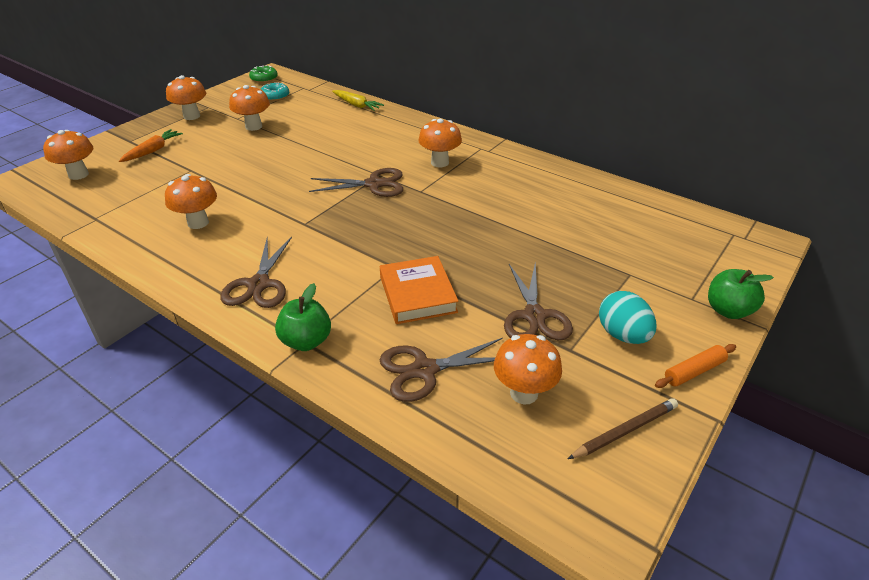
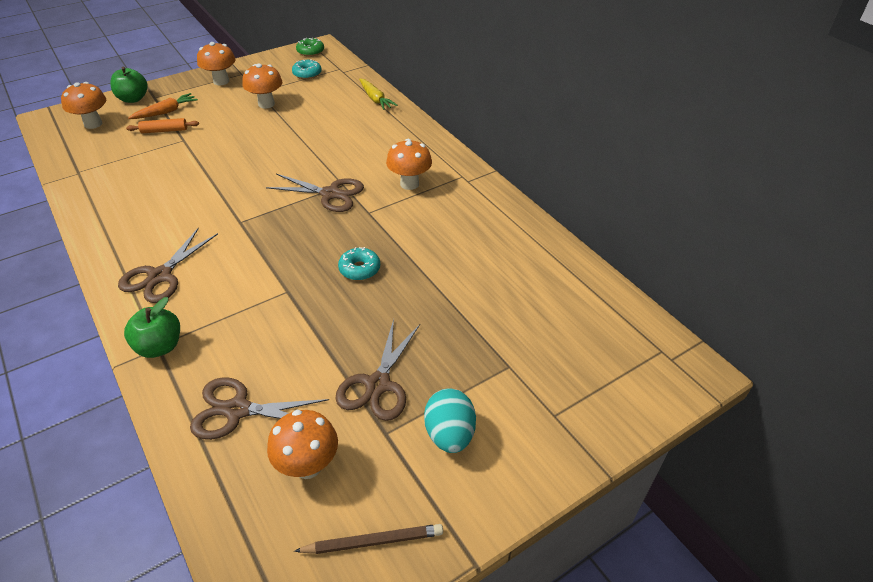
camera: 20 degrees right, 5 degrees up
(198, 223) = (153, 197): orange mushroom -> none
(418, 294) = (287, 327): orange book -> none
(447, 235) = (359, 269): none -> turquoise donut
(694, 371) = (492, 501): orange rolling pin -> orange rolling pin (164, 131)
(728, 310) = (584, 442): green apple -> green apple (133, 99)

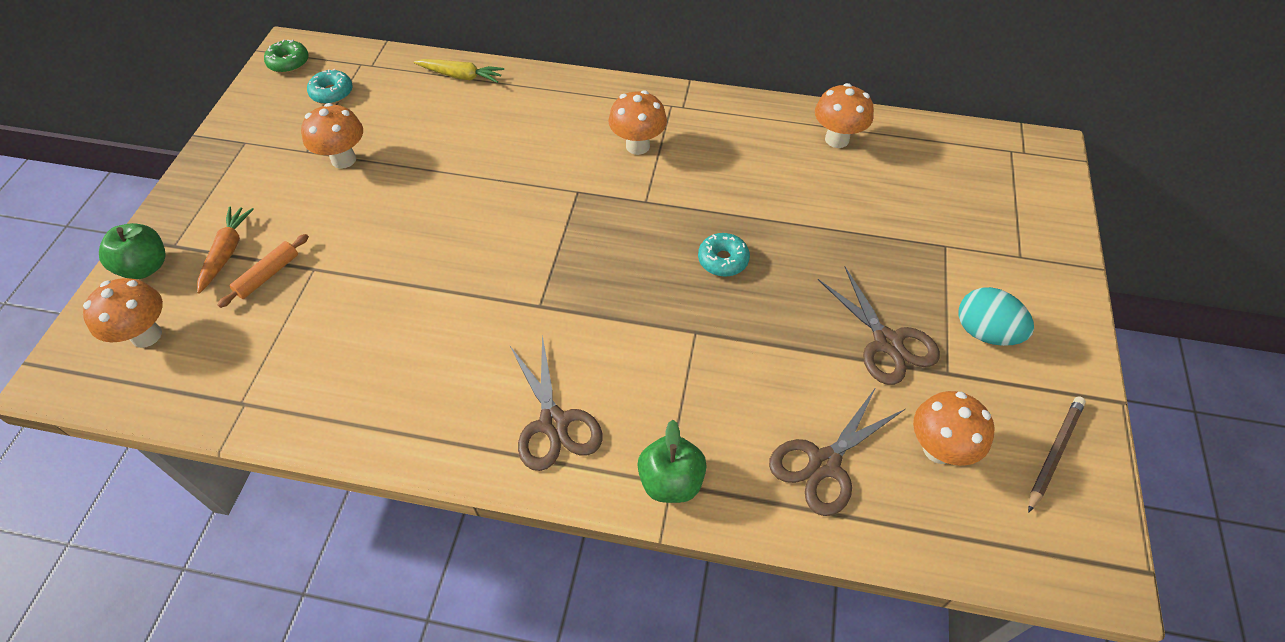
camera: 45 degrees left, 10 degrees up
(221, 81) = (233, 168): orange mushroom -> orange mushroom (837, 139)
(330, 194) = (581, 210): brown scissors -> none

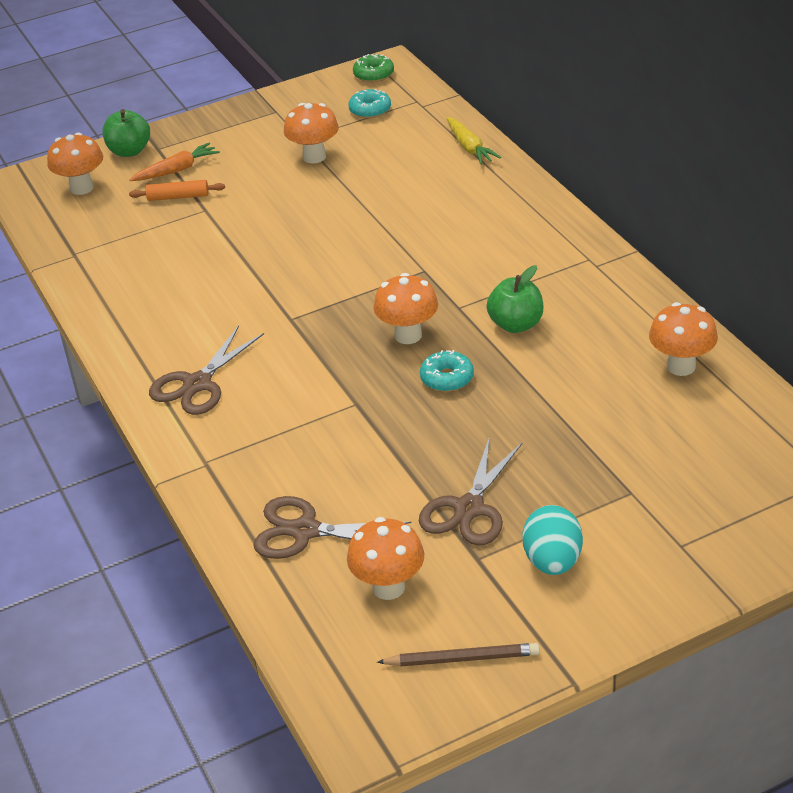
camera: 55 degrees right, 15 degrees down
(637, 146) = (515, 269): orange mushroom -> orange mushroom (408, 335)
(671, 481) = (207, 463): green apple -> green apple (516, 324)

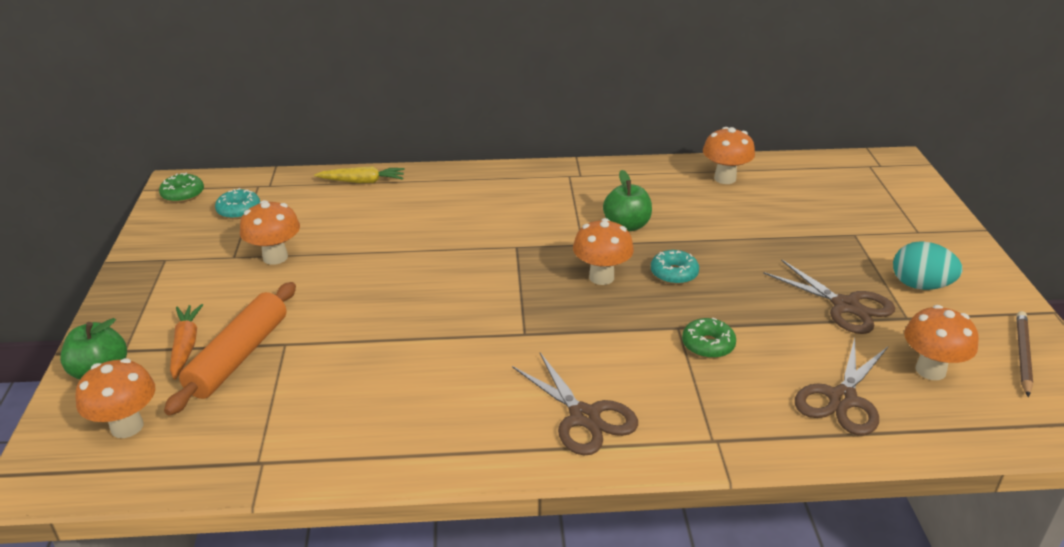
camera: 70 degrees left, 5 degrees down
(178, 197) = (238, 356): orange rolling pin -> orange rolling pin, size x1.83
(339, 428) = (708, 345): none -> green donut

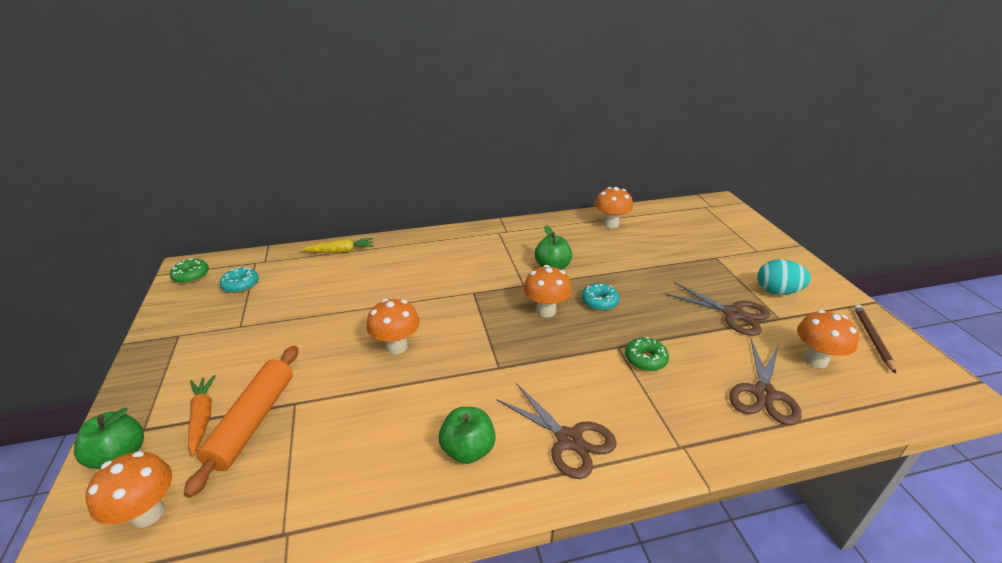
camera: 10 degrees left, 0 degrees up
(275, 257) = (276, 323): orange mushroom -> orange mushroom (396, 346)
(466, 412) = (468, 450): none -> green apple

